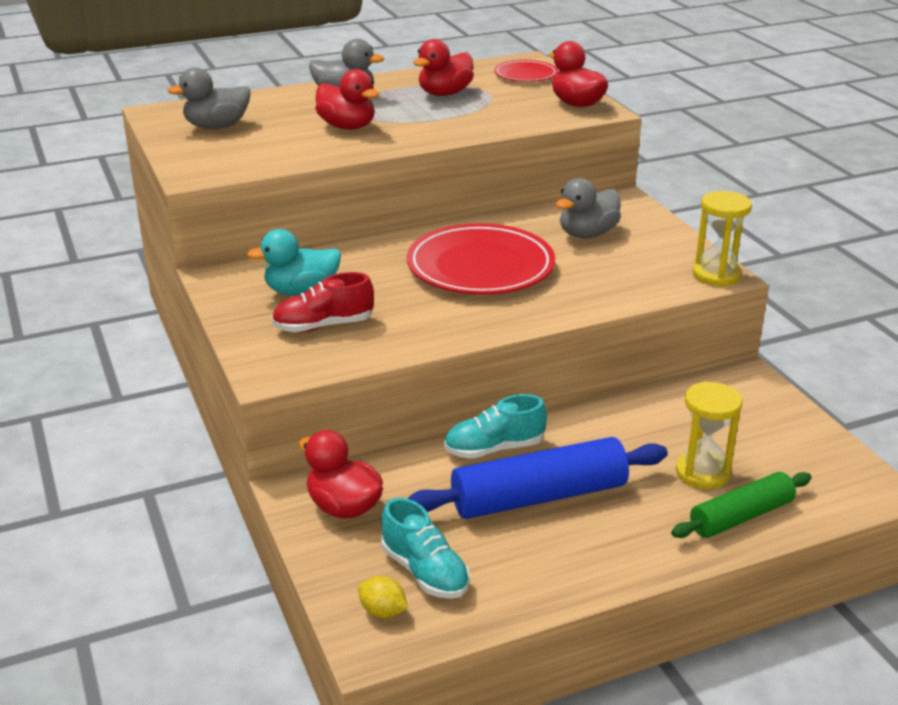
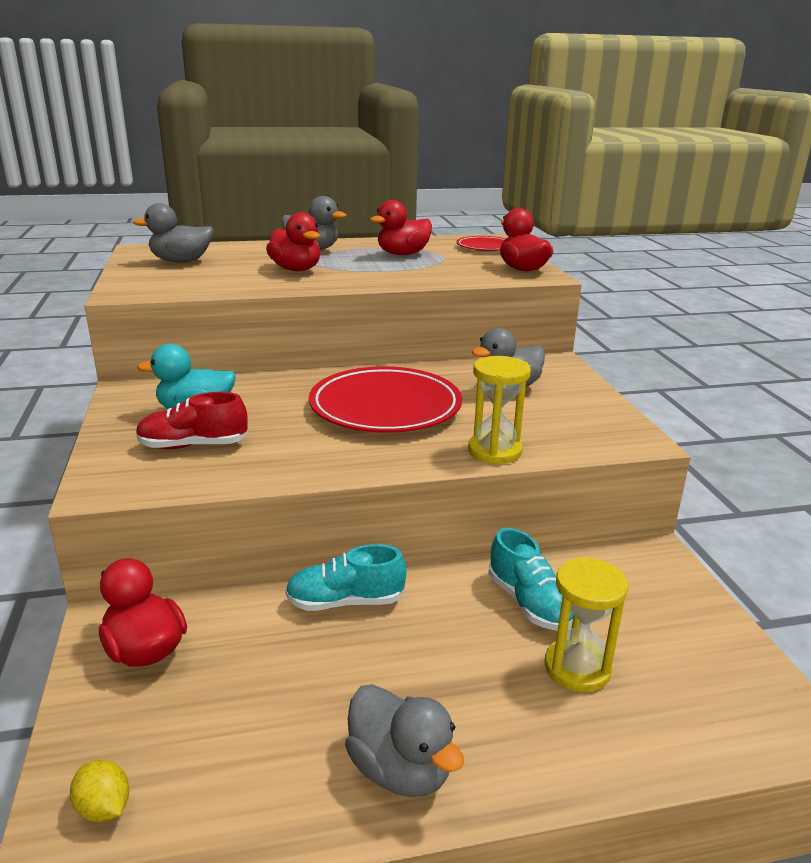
camera: 10 degrees right, 5 degrees down
(425, 572) = (187, 755): turquoise shoe -> turquoise shoe (529, 603)
(538, 496) = (369, 670): blue rolling pin -> none
(591, 558) = (400, 769): none -> grey duck
(716, 275) = (632, 439): yellow hourglass -> yellow hourglass (494, 451)
(741, 517) = (612, 739): green rolling pin -> none

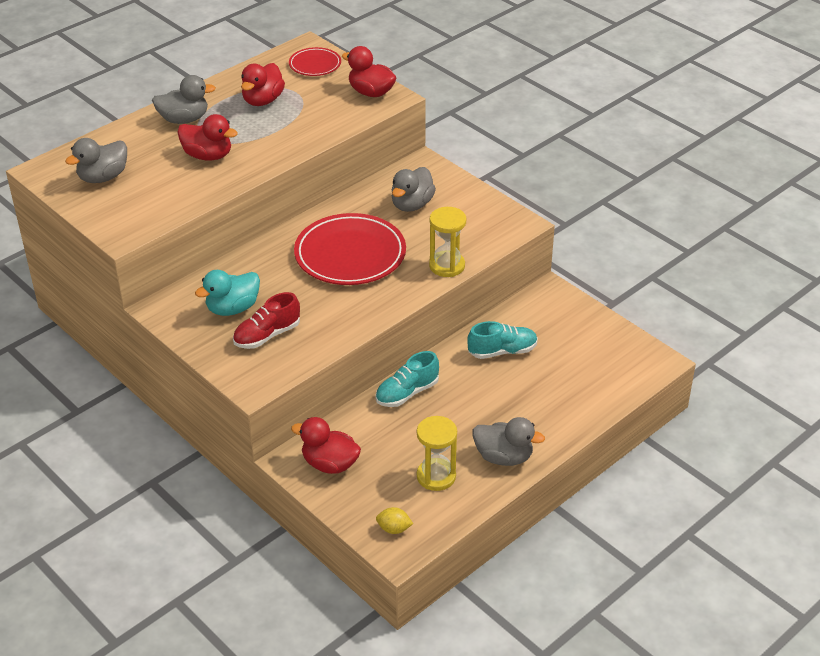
camera: 30 degrees left, 15 degrees up
(529, 603) = (502, 351): turquoise shoe -> turquoise shoe turned 45 degrees counterclockwise
(577, 668) = (548, 376): yellow hourglass -> yellow hourglass (436, 476)

